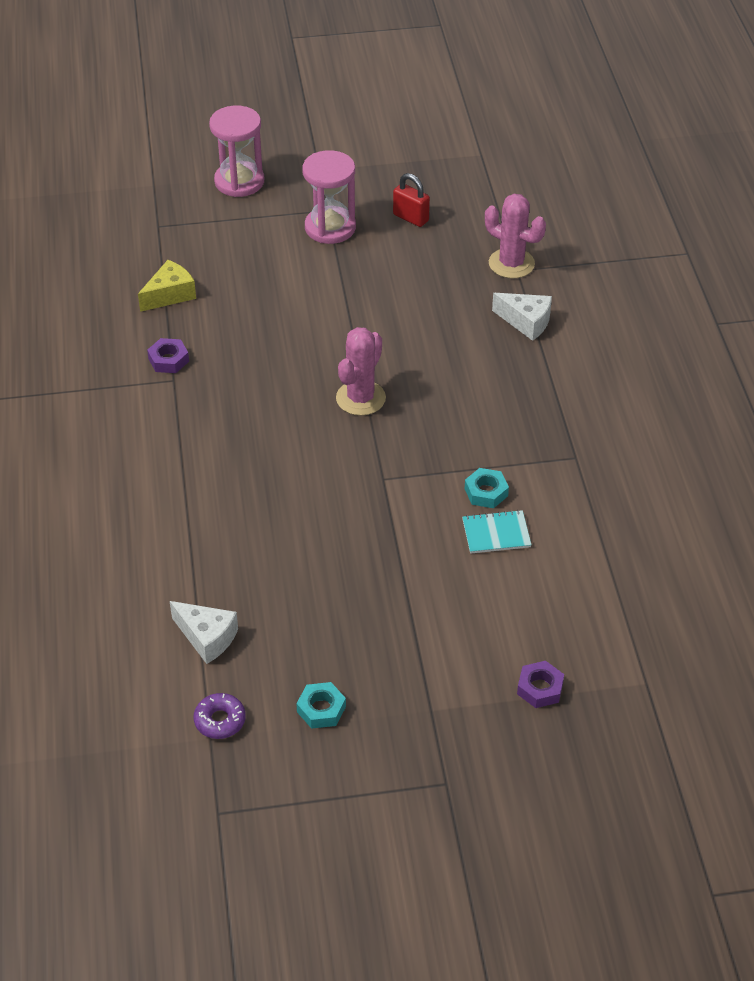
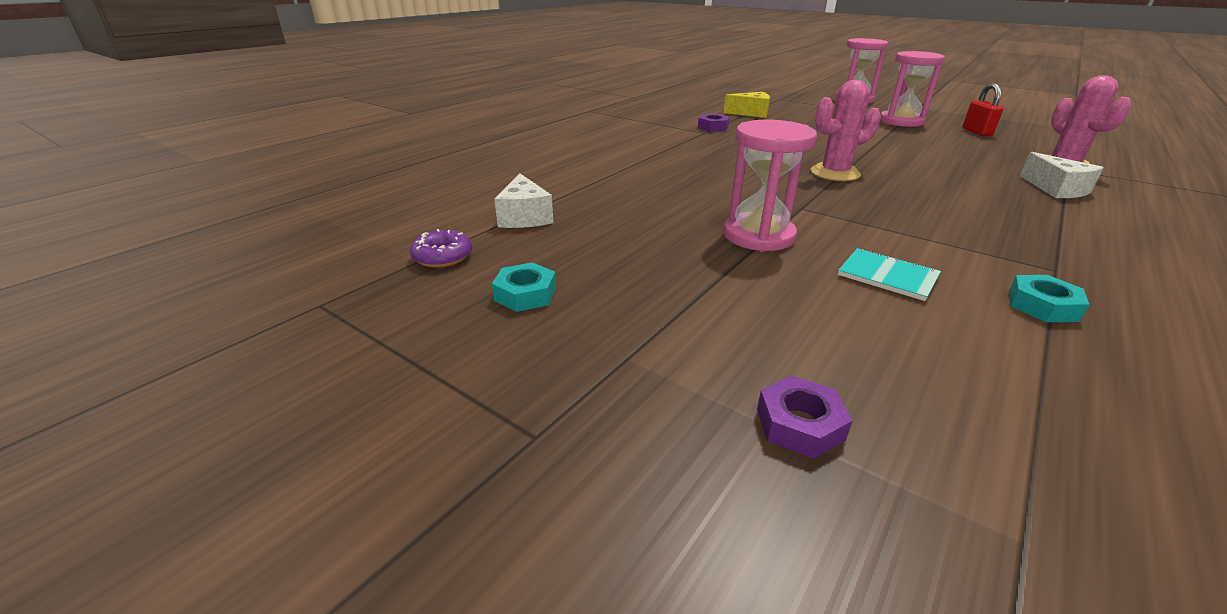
camera: 45 degrees right, 15 degrees down
(389, 540) = (758, 236): none -> pink hourglass
(486, 492) = (905, 249): turquoise nut -> turquoise nut (1042, 306)

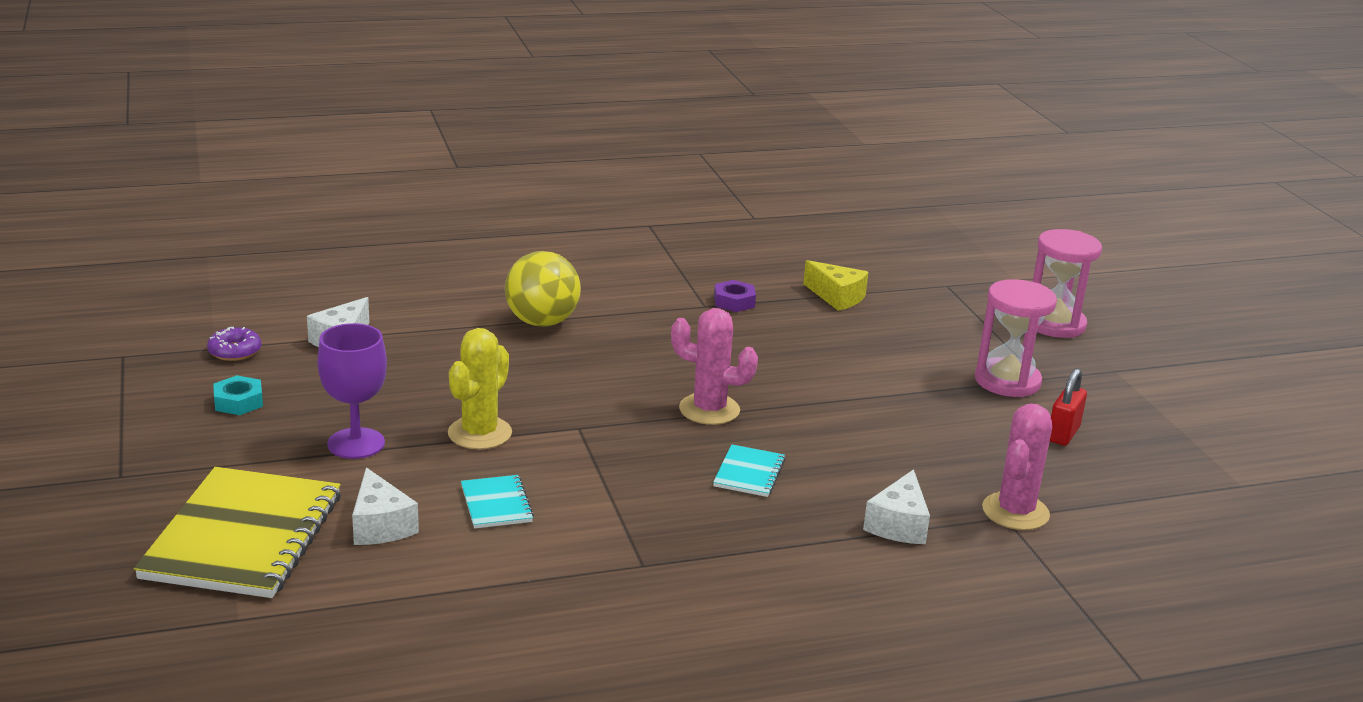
camera: 35 degrees right, 5 degrees down
(639, 164) = (542, 322): none -> yellow ball
(696, 281) = (356, 443): none -> purple goblet
(758, 236) = (480, 433): pink hourglass -> yellow cactus
(799, 424) = (243, 536): purple nut -> yellow notebook
(868, 337) = (380, 525): none -> white cheese
(938, 194) = (749, 473): none -> turquoise notebook
(1042, 306) = (550, 572): turquoise nut -> none

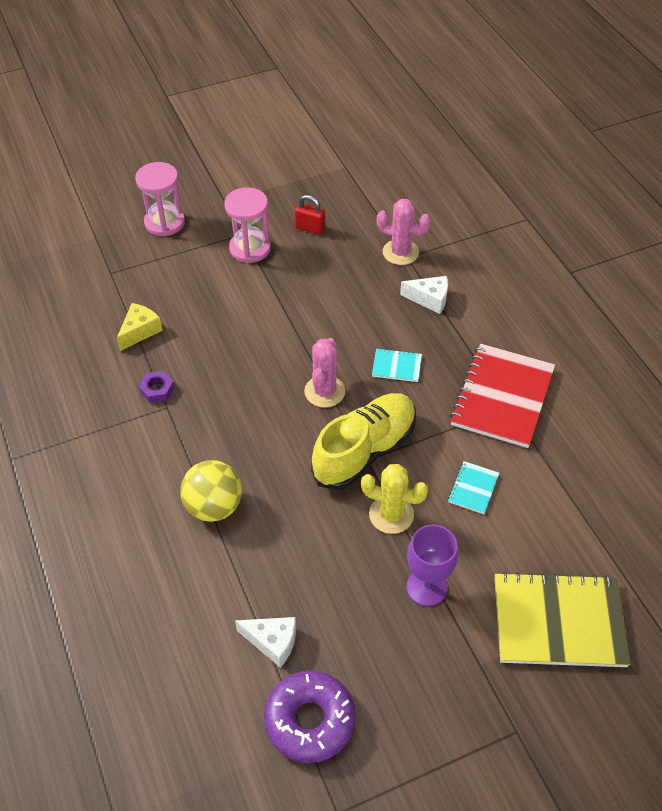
camera: 95 degrees left, 25 degrees up
(235, 351) = (310, 720): purple donut -> purple donut, size x2.00
(238, 402) = (391, 687): turquoise nut -> none
(380, 525) = (518, 546): white cheese -> none
(496, 504) = (473, 488): turquoise notebook -> turquoise notebook turned 45 degrees counterclockwise
(594, 427) = (364, 450): none -> yellow shoe
(666, 561) = (502, 397): none -> red notebook

